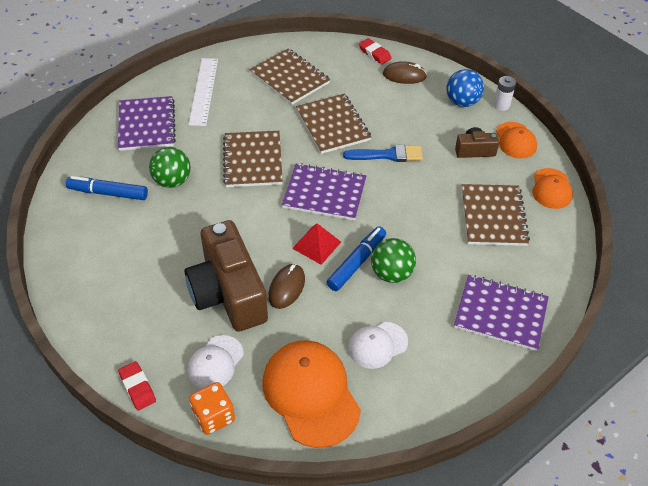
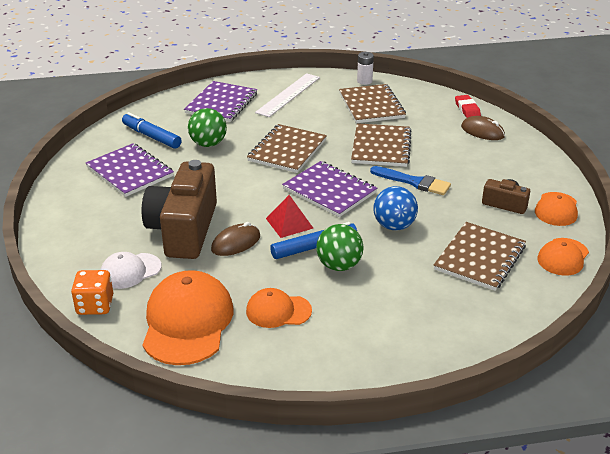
camera: 30 degrees right, 15 degrees down
(137, 387) = (56, 264): red eraser -> none
(377, 345) = (278, 311): white cap -> orange cap
(462, 102) = (525, 165): blue ball -> blue ball (394, 226)
(500, 314) = (419, 332): purple notebook -> purple notebook (130, 172)
(501, 105) = (565, 179): white battery -> white battery (364, 81)

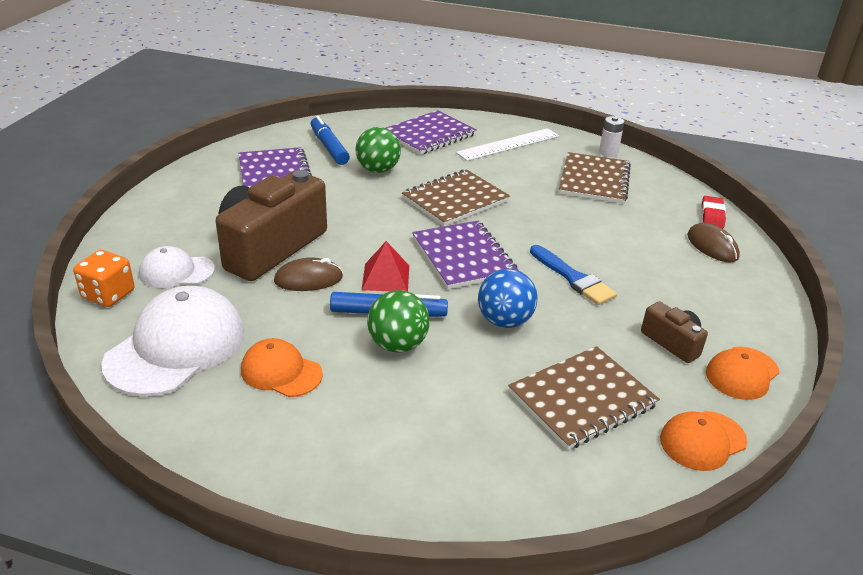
camera: 25 degrees right, 0 degrees up
(187, 322) = (176, 347): orange cap -> white cap
(381, 147) = (567, 227): brown notebook -> none

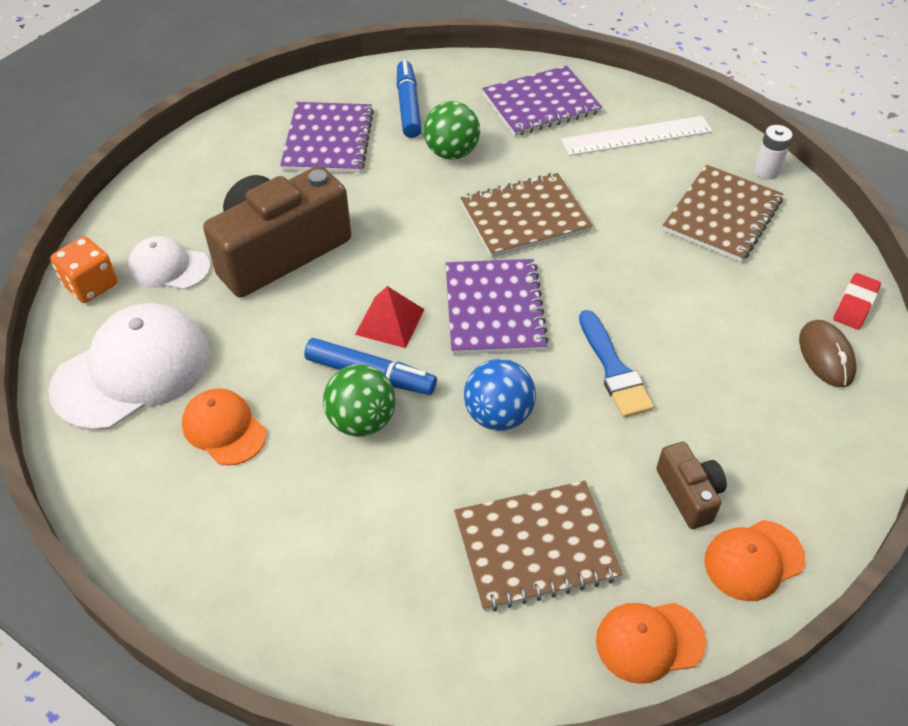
camera: 20 degrees right, 15 degrees up
(308, 279) = (303, 306): brown mouse -> none

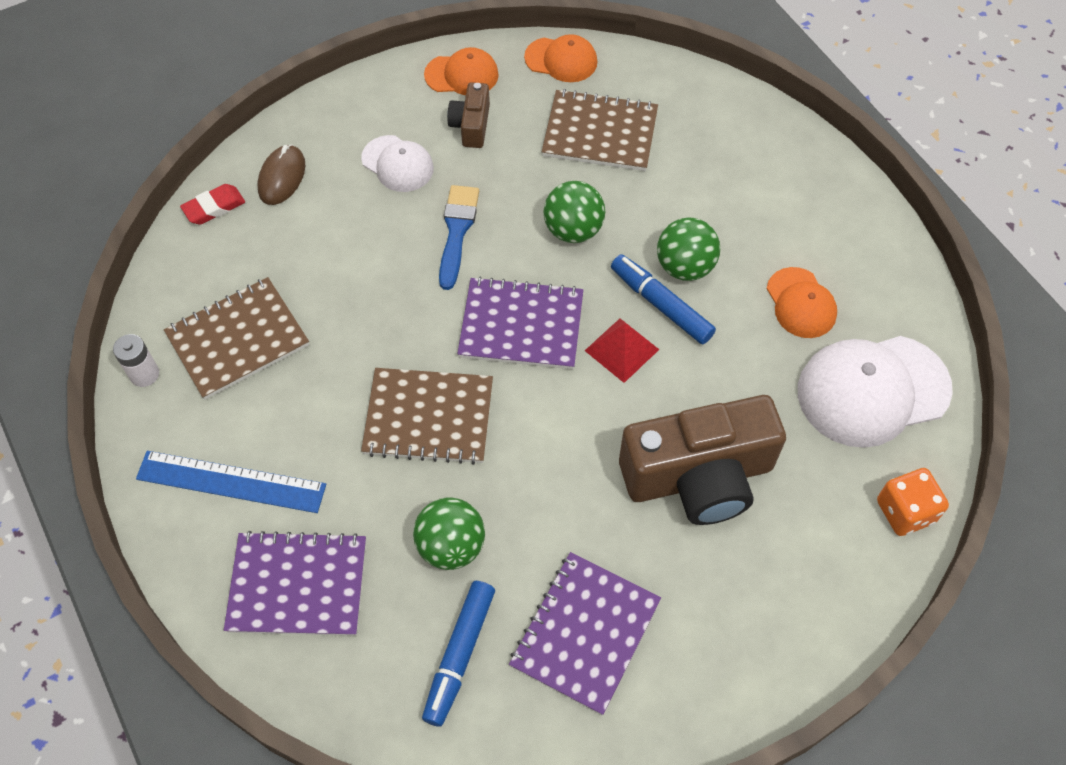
camera: 155 degrees left, 10 degrees up
(169, 267) = (819, 503): white cap -> white cap (397, 164)
(494, 309) = (521, 325): purple notebook -> purple notebook turned 75 degrees clockwise
(498, 415) = (573, 230): blue ball -> green ball
(636, 136) = (231, 482): white ruler -> blue ruler

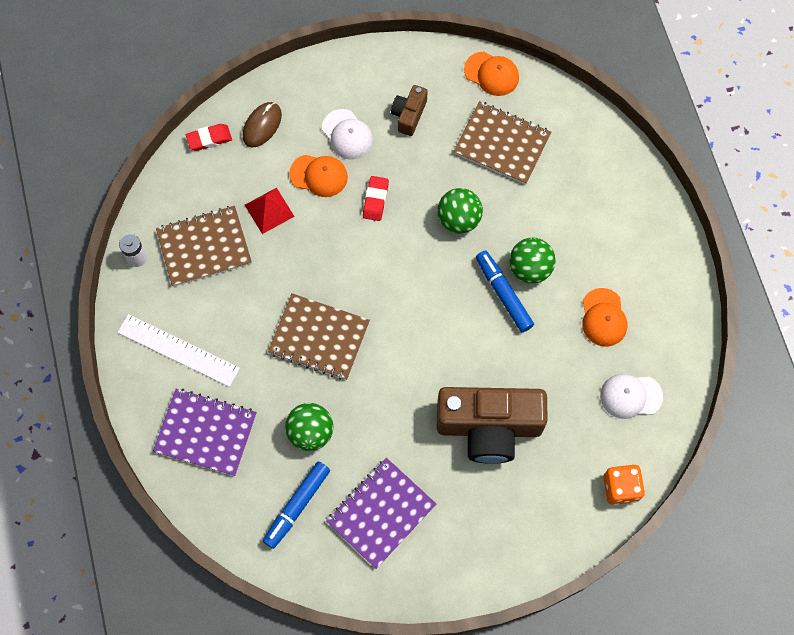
camera: 15 degrees right, 10 degrees up
(231, 482) = (178, 350): blue ruler -> white ruler
(457, 231) = (375, 200): blue brush -> red eraser
(462, 75) = (413, 69): orange cap -> orange cap (319, 175)
(521, 325) = (400, 285): purple notebook -> none
(622, 350) = (465, 321): red pyramid -> red pyramid (269, 210)
(872, 390) = (630, 396): white cap -> white cap, size x0.56

